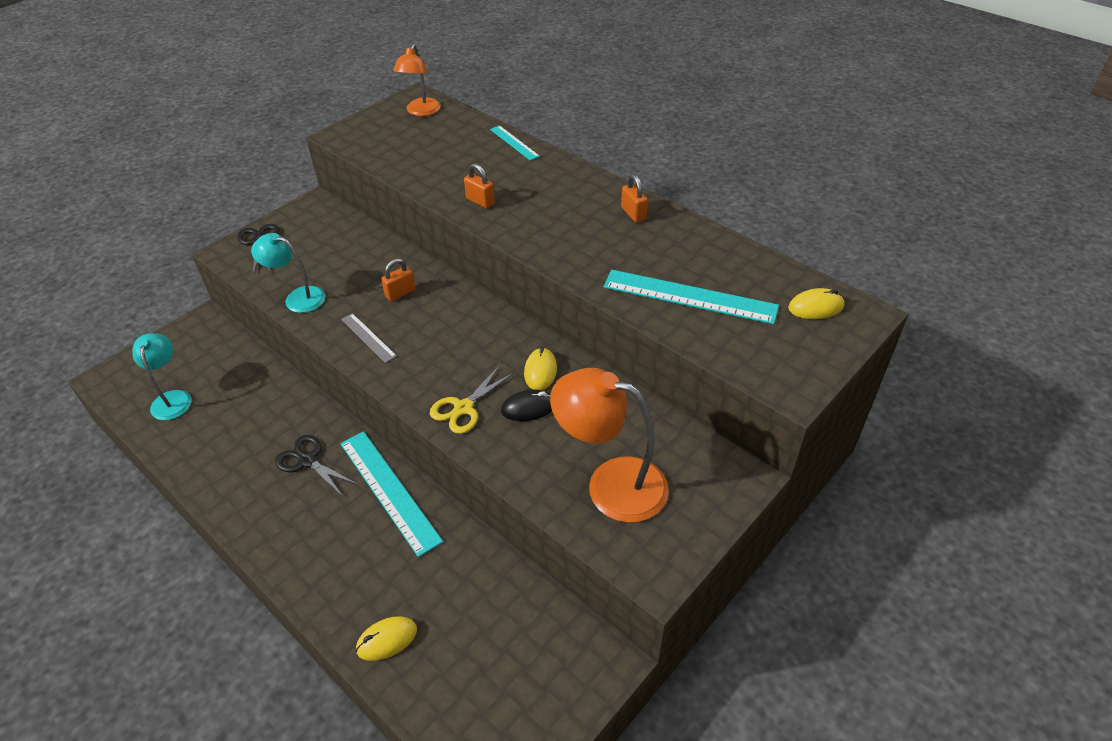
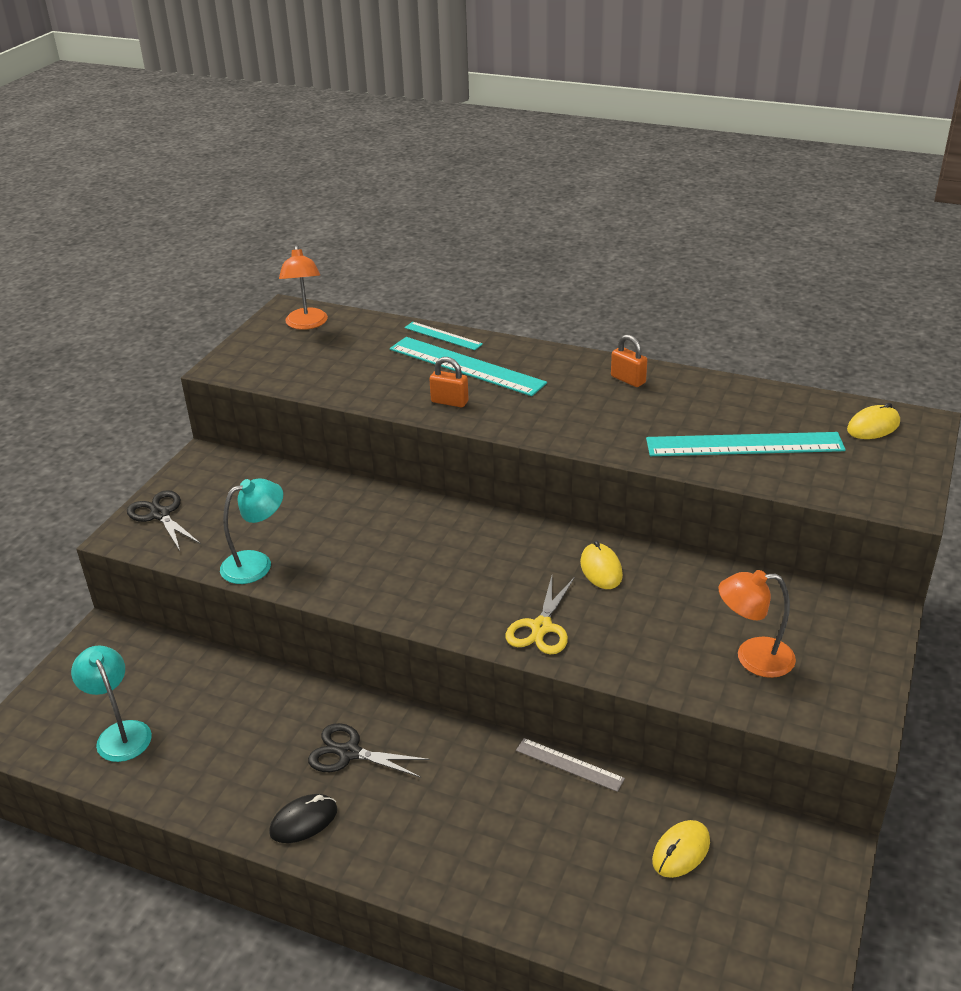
camera: 20 degrees left, 10 degrees down
(297, 298) = (256, 563): turquoise lamp -> turquoise lamp turned 150 degrees clockwise
(368, 337) = (376, 584): grey ruler -> grey ruler (569, 764)
(387, 639) = (574, 910): yellow mouse -> yellow mouse (681, 851)
(389, 491) = (471, 756): turquoise ruler -> turquoise ruler (466, 366)
(400, 293) = (382, 529): orange padlock -> none
(528, 408) = (614, 608): black mouse -> black mouse (304, 821)
(611, 484) = (753, 657): orange lamp -> orange lamp, size x0.62

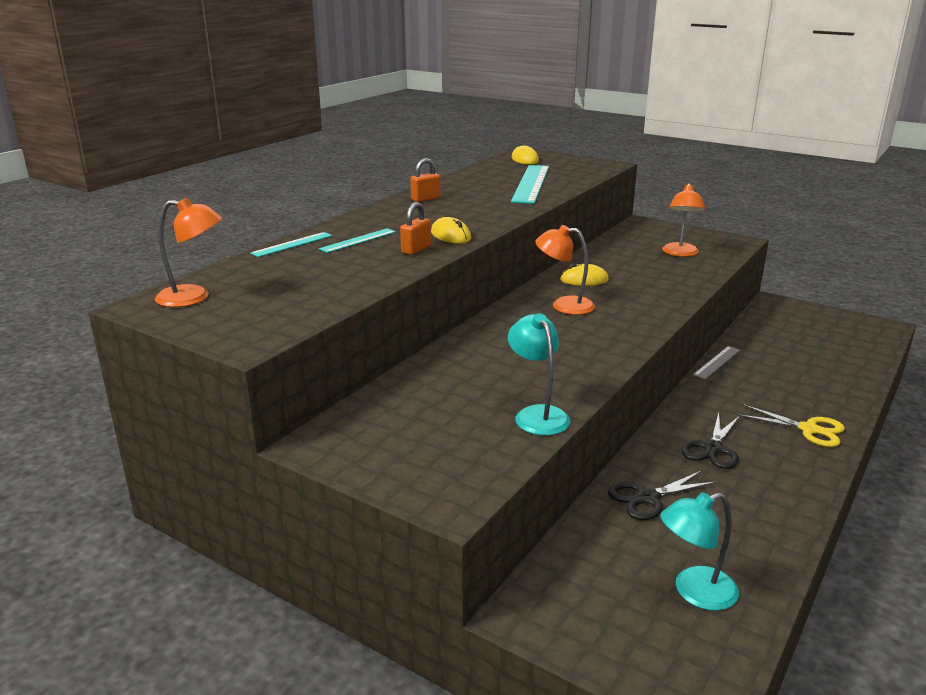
camera: 80 degrees left, 10 degrees down
(160, 514) = (420, 475): black scissors -> black scissors (647, 498)
(304, 821) = (793, 475): black mouse -> none
(466, 366) = (358, 240): turquoise ruler -> turquoise ruler, size x0.53
(512, 559) = (564, 305): none -> orange lamp
(541, 627) = (647, 304): yellow scissors -> yellow scissors (809, 429)
(681, 851) = (785, 338): yellow mouse -> yellow mouse (450, 235)

